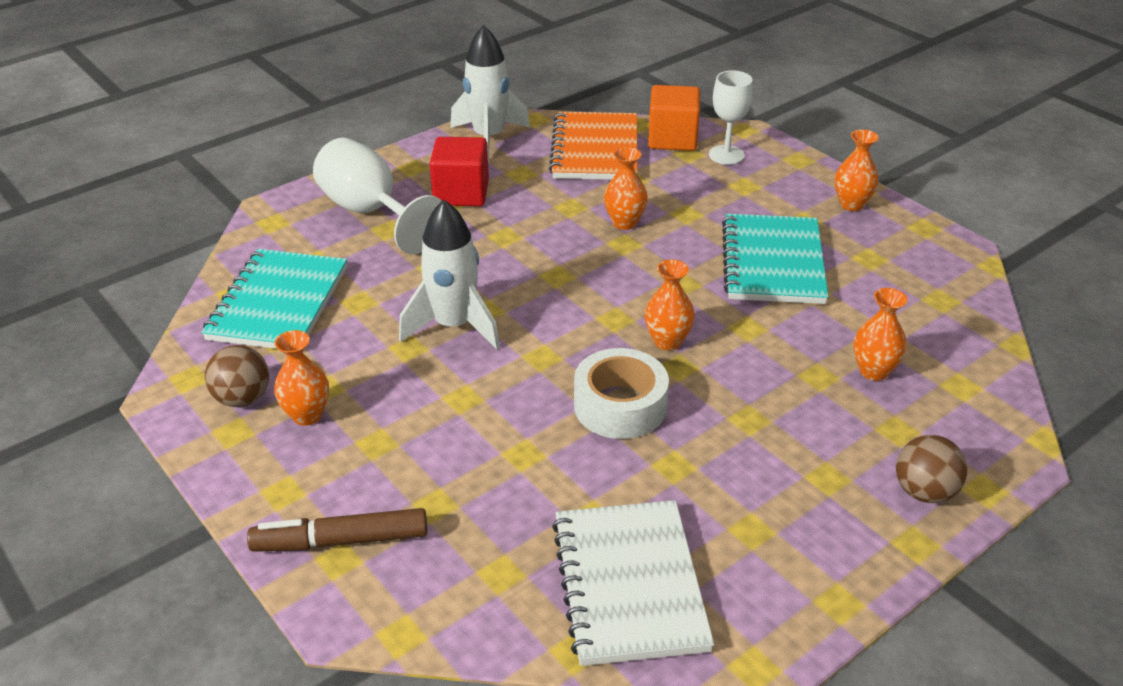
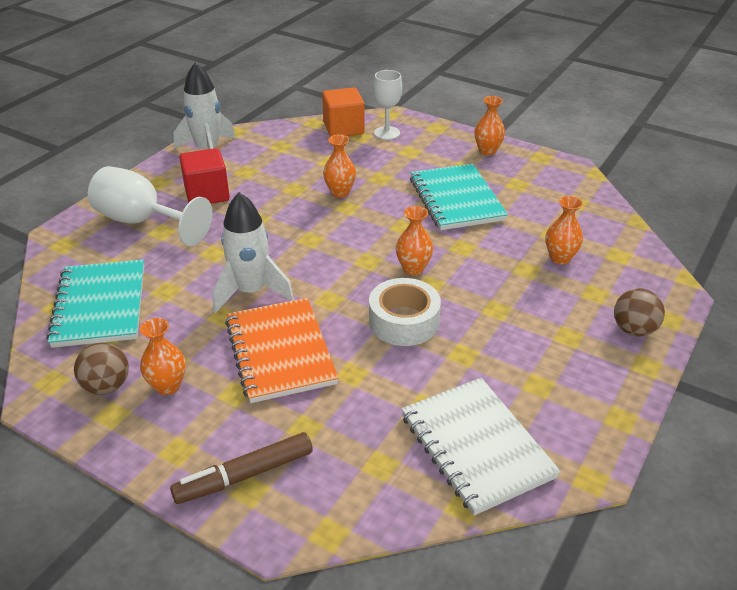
camera: 20 degrees left, 0 degrees up
(595, 150) = (292, 145): orange notebook -> orange notebook (280, 352)

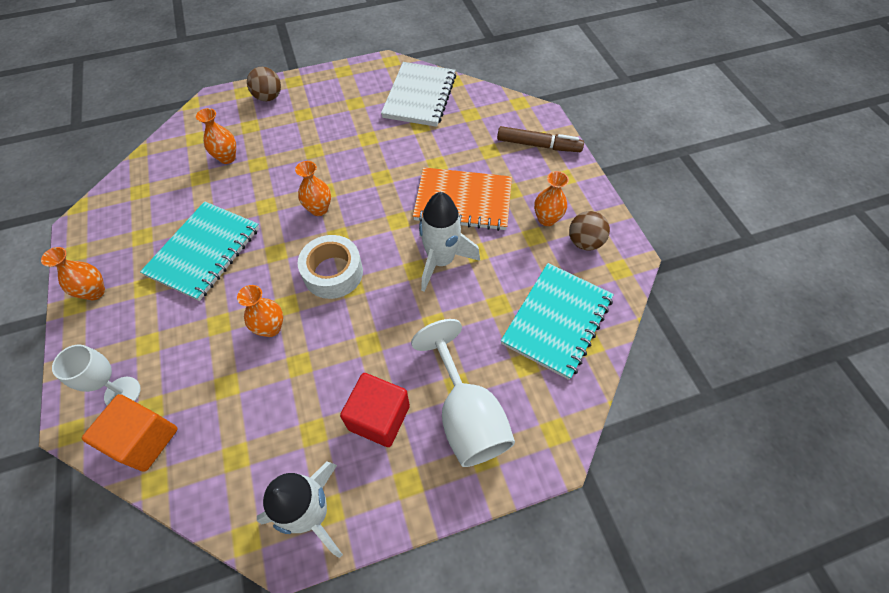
camera: 140 degrees left, 20 degrees up
(280, 352) = (463, 201): orange notebook -> orange notebook turned 75 degrees clockwise
(404, 321) = (373, 176): white tape -> white tape (333, 273)

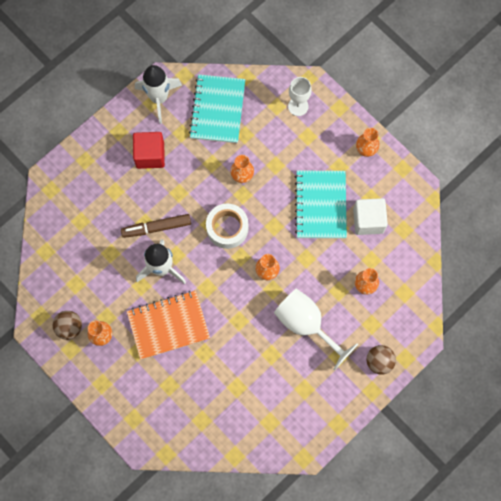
camera: 155 degrees right, 15 degrees up
(145, 439) = (267, 91): orange cube -> none
(167, 214) = (368, 221): none -> white cube
(419, 96) = (254, 422): white notebook -> none
(466, 416) = (102, 177): white goblet -> white goblet (306, 324)
(538, 145) = (132, 409): brown marker -> brown marker (156, 227)
(557, 321) = (70, 257): turquoise notebook -> turquoise notebook (217, 110)

